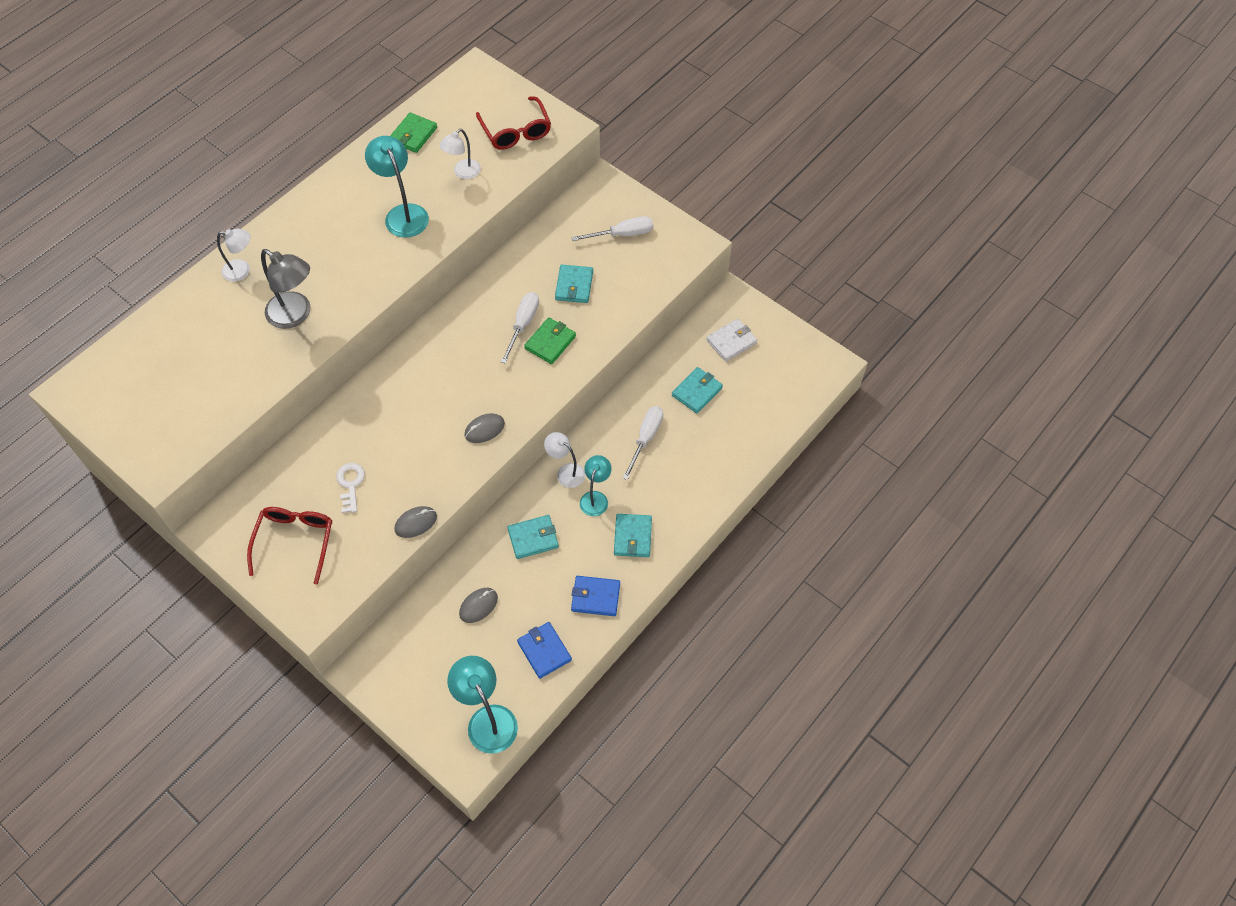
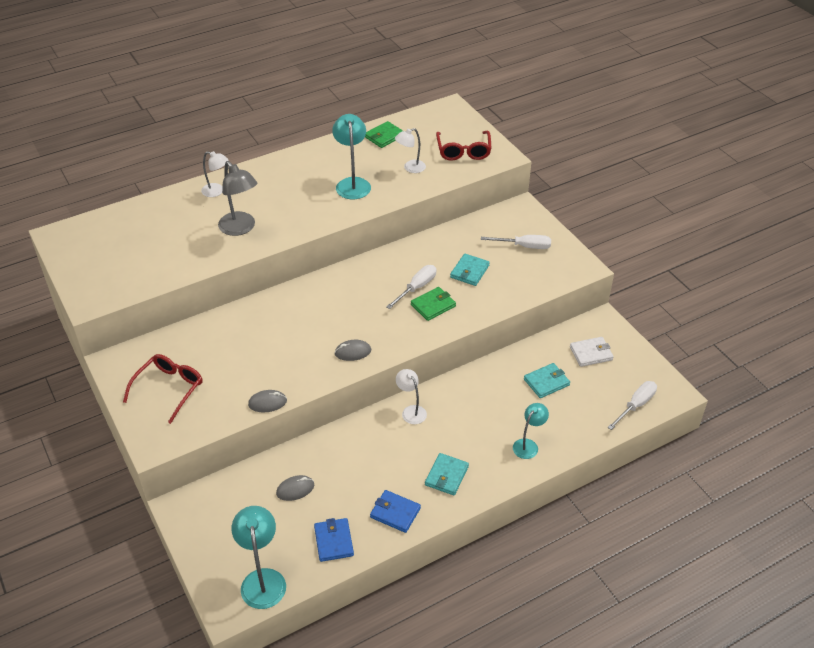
camera: 20 degrees right, 15 degrees down
(350, 484) = (231, 361): white key -> none
(533, 538) = (362, 452): turquoise wallet -> none
(595, 498) = (427, 437): turquoise lamp -> turquoise lamp (528, 445)
(645, 438) = (488, 405): white screwdriver -> white screwdriver (636, 405)

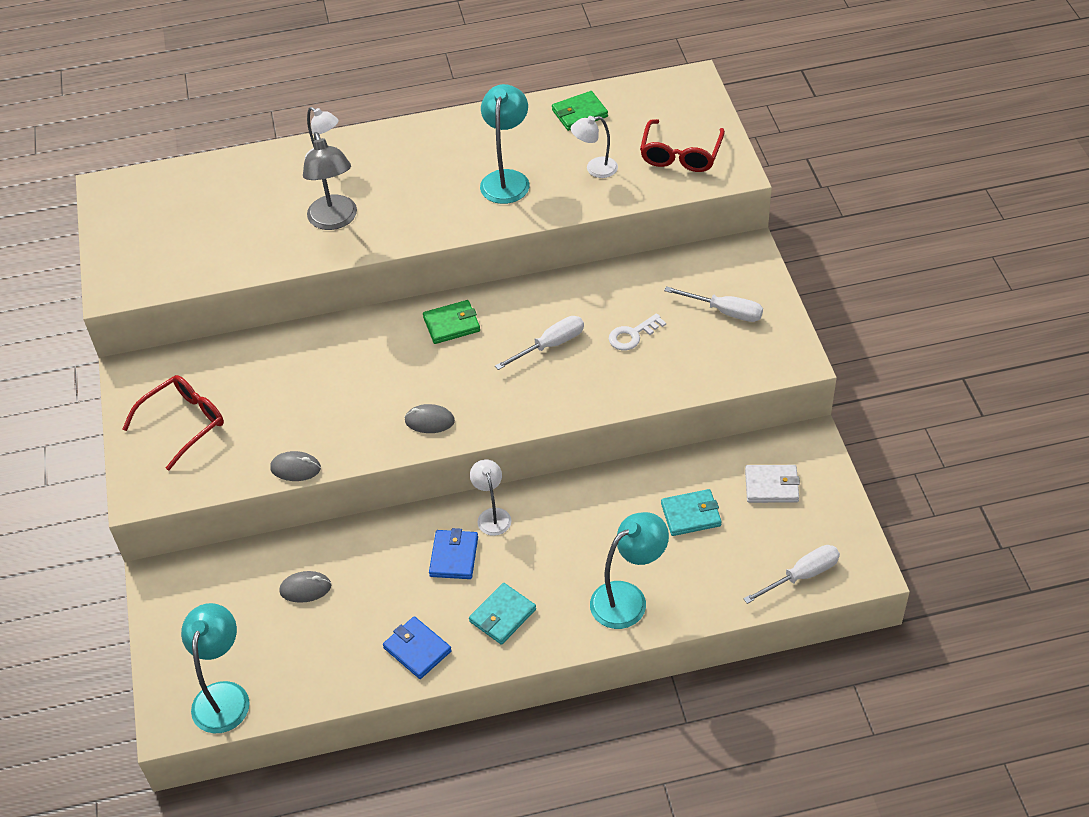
camera: 20 degrees right, 5 degrees up
(333, 541) = (327, 668): blue wallet -> blue wallet (454, 556)
(433, 305) = (561, 375): green wallet -> green wallet (451, 324)
(469, 271) = (632, 335): turquoise wallet -> white key
(528, 445) = (628, 598): turquoise lamp -> turquoise lamp, size x1.59

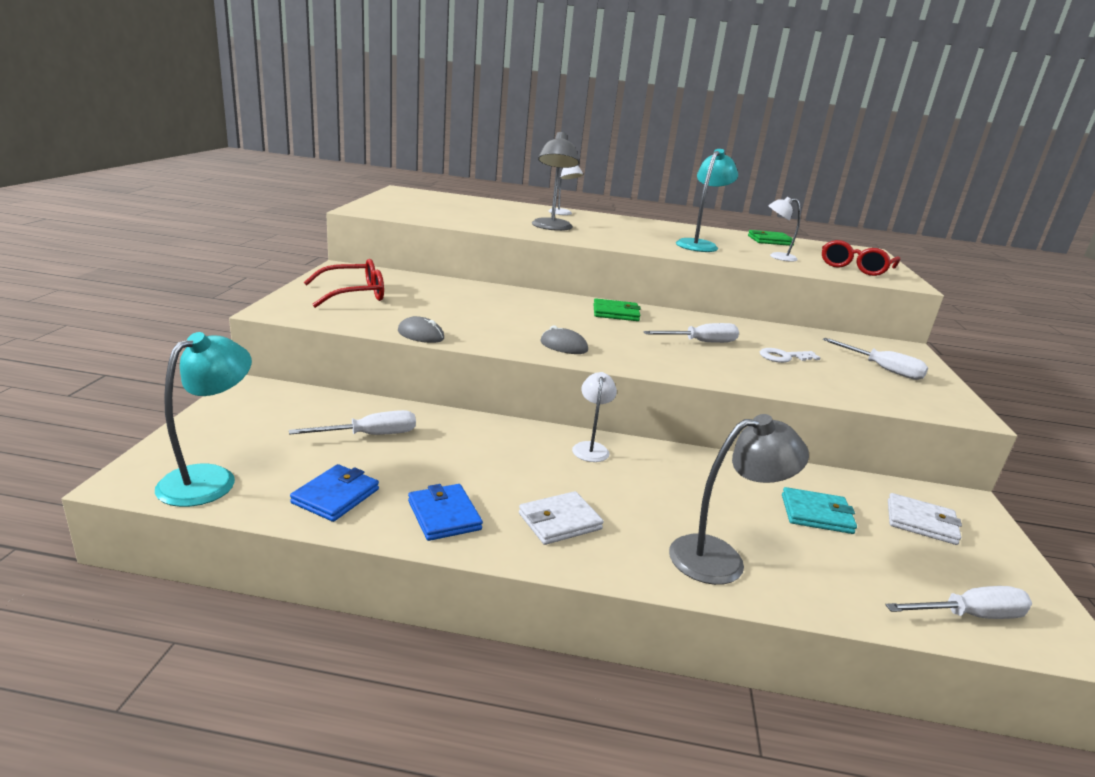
camera: 15 degrees right, 25 degrees down
(305, 588) = (370, 435): grey mouse -> white screwdriver
(454, 556) = (534, 461): blue wallet -> blue wallet (335, 496)
(502, 615) = (560, 521): turquoise wallet -> white wallet
(628, 598) = (721, 558): turquoise lamp -> grey lamp

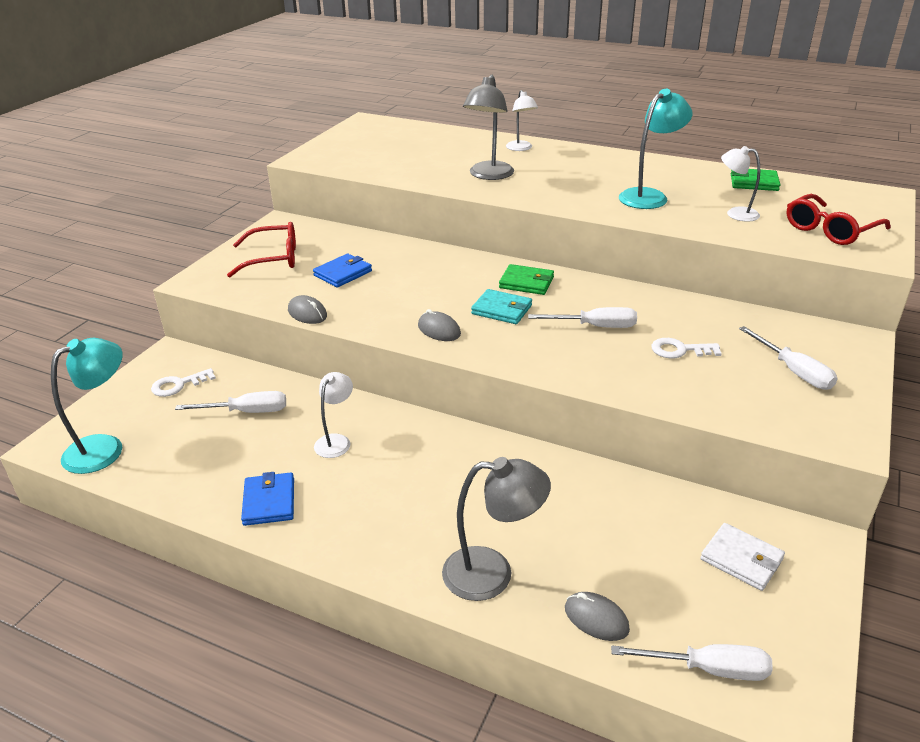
camera: 20 degrees right, 10 degrees up
(275, 415) = (178, 385): none -> white key
(335, 496) = (191, 474): blue wallet -> blue wallet (343, 273)
(560, 521) = (365, 518): white wallet -> none
(591, 448) = (441, 439): white lamp -> white lamp (336, 441)
(816, 514) = (627, 537): turquoise wallet -> turquoise wallet (501, 310)
(843, 586) = (596, 619): none -> grey mouse

